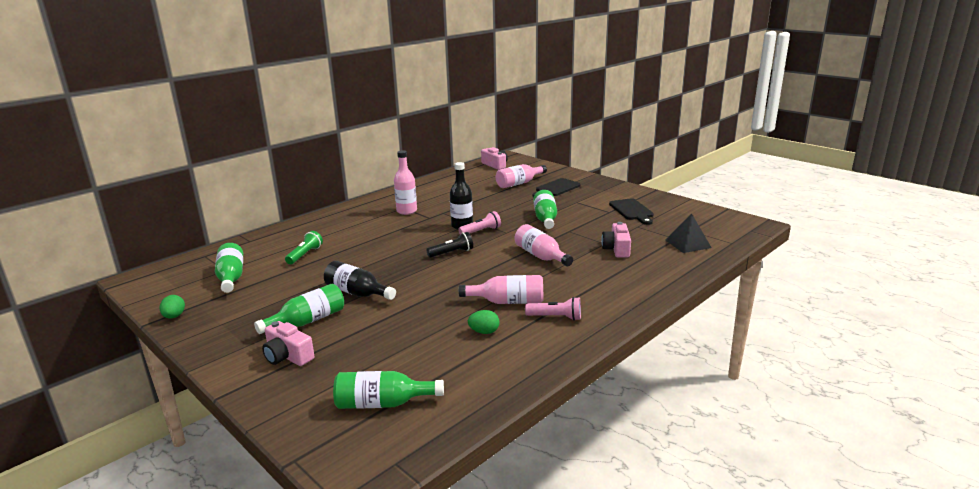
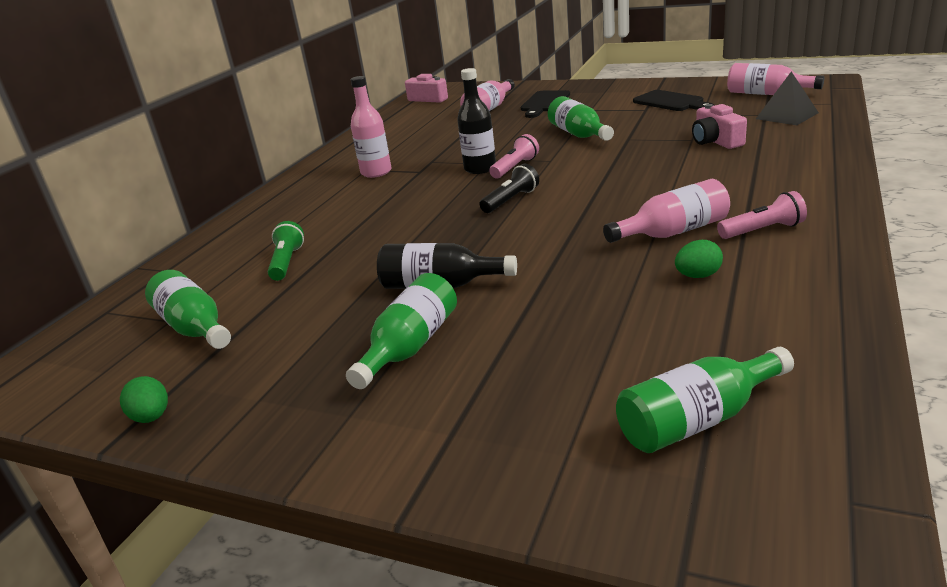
camera: 20 degrees left, 5 degrees up
(287, 356) = (444, 407): pink camera -> none
(541, 256) = (635, 172): pink bottle -> pink bottle (766, 94)

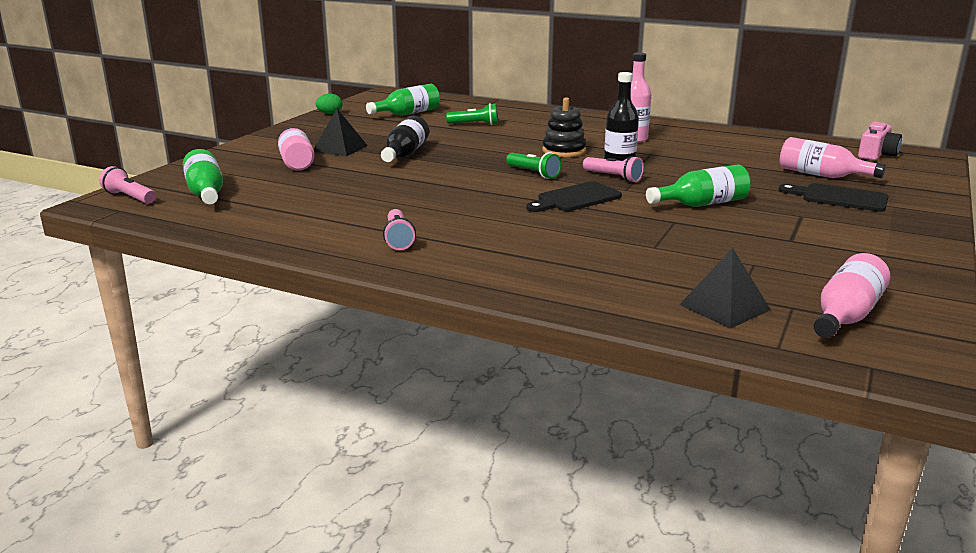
camera: 90 degrees right, 5 degrees down
(410, 346) = (340, 148): green bottle -> black pyramid
(422, 197) = (564, 151): none -> black stacking toy
(511, 200) = (533, 173): black flashlight -> green flashlight
(671, 102) = (820, 256): black cutting board -> black cutting board (575, 198)
(673, 232) = (424, 213): pink bottle -> pink bottle (295, 160)
(698, 276) = (347, 211): green egg -> none
(716, 141) = (641, 256): pink camera -> none
(779, 517) = (129, 197): none -> pink flashlight

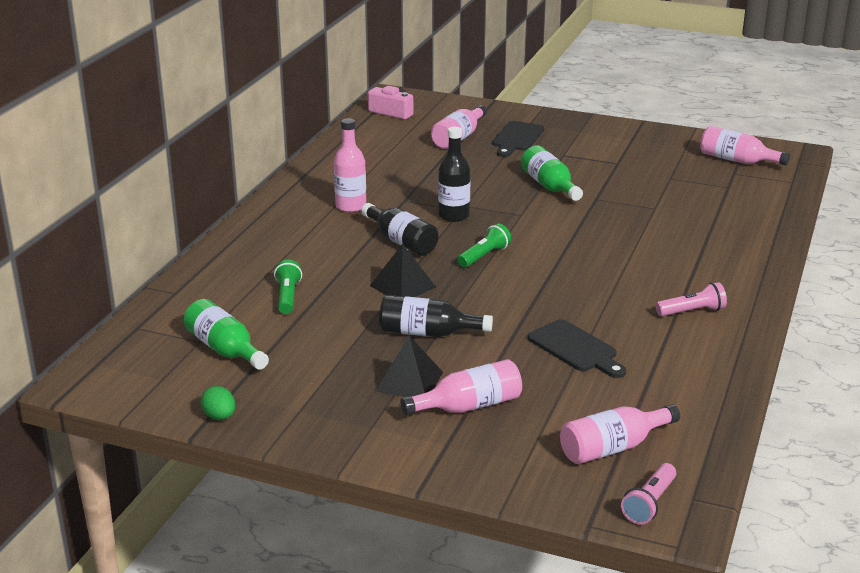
camera: 95 degrees left, 5 degrees up
(206, 193) = (613, 448): green bottle -> pink bottle
(564, 151) = (401, 241): black stacking toy -> black bottle
(575, 198) = (554, 236): black cutting board -> black cutting board (575, 349)
(613, 177) = (487, 219): pink flashlight -> none
(724, 307) = (747, 192): black pyramid -> black pyramid (402, 286)

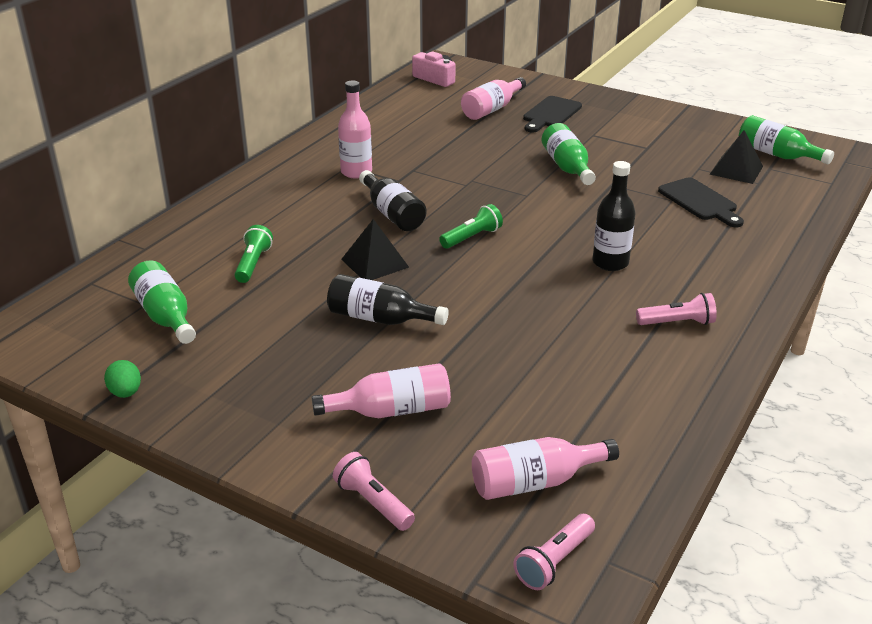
camera: 10 degrees right, 5 degrees up
(409, 381) = (339, 373): black pyramid -> black pyramid (736, 170)
(453, 216) = (456, 190): black bottle -> black bottle (610, 263)
(481, 478) = (373, 503): none -> pink flashlight
(575, 349) = (533, 354): black cutting board -> black cutting board (700, 202)
(737, 160) = (777, 155): pink bottle -> green bottle

